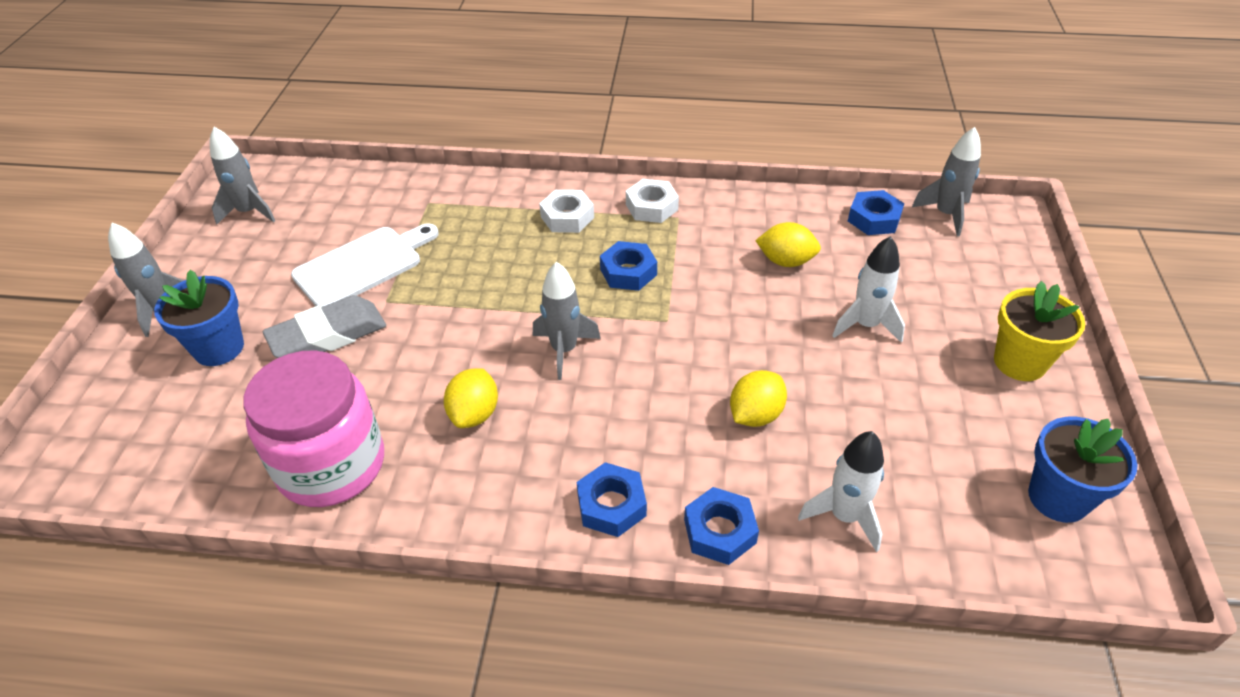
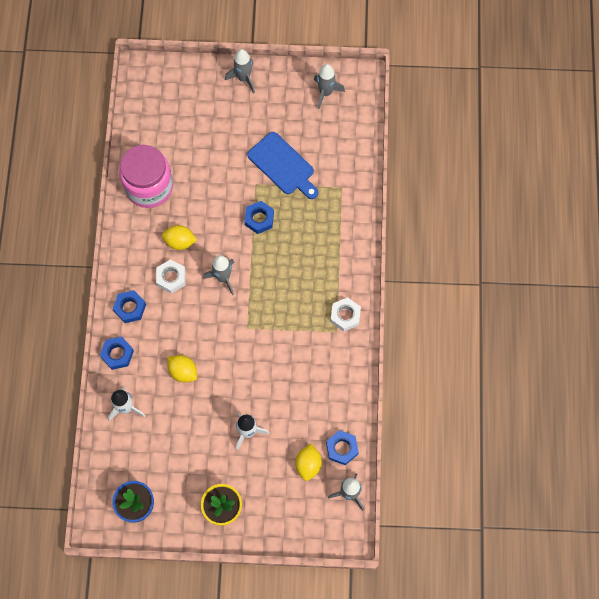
camera: 85 degrees right, 25 degrees up
(219, 348) = (218, 115): blue flower pot -> none
(328, 336) = (228, 163): grey eraser -> none
(363, 265) = (283, 165): white cutting board -> blue cutting board
(567, 217) = (332, 268): white nut -> white nut (171, 278)
(628, 272) = (285, 305): blue nut -> blue nut (259, 219)
(785, 261) = (298, 393): yellow lemon -> yellow lemon (308, 464)

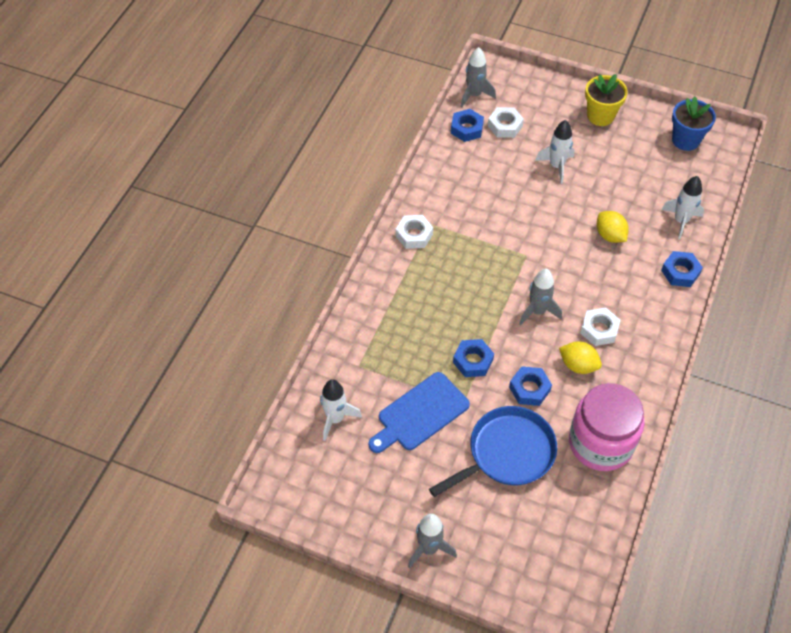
camera: 160 degrees left, 15 degrees down
(130, 308) = (656, 313): blue nut -> blue nut (529, 389)
(212, 157) = (507, 453): none -> blue pan
(283, 165) = (420, 414): blue cutting board -> blue cutting board turned 105 degrees counterclockwise
(308, 464) = (505, 126): yellow lemon -> white nut
(325, 93) = (326, 490): grey rocket -> none
(340, 142) = (335, 419): none -> white rocket

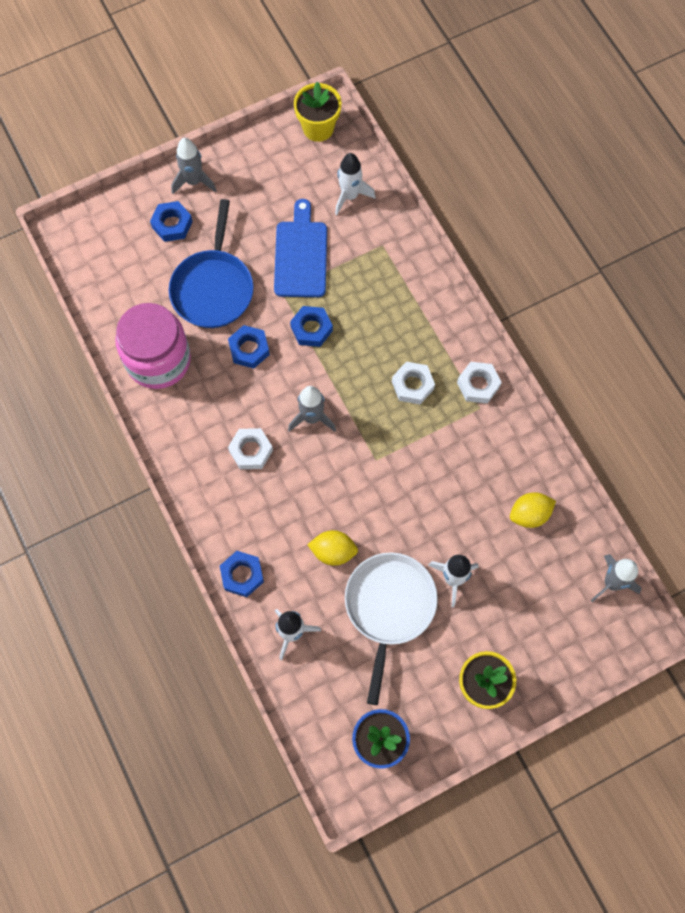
camera: 130 degrees right, 15 degrees up
(290, 491) = (318, 128): none -> yellow flower pot
(466, 129) = (570, 536): blue nut -> blue nut (172, 224)
(505, 126) = (545, 576): white nut -> white nut (412, 385)
(578, 365) = (235, 404): yellow lemon -> yellow lemon (529, 514)
(609, 185) = (389, 607): none -> white pan

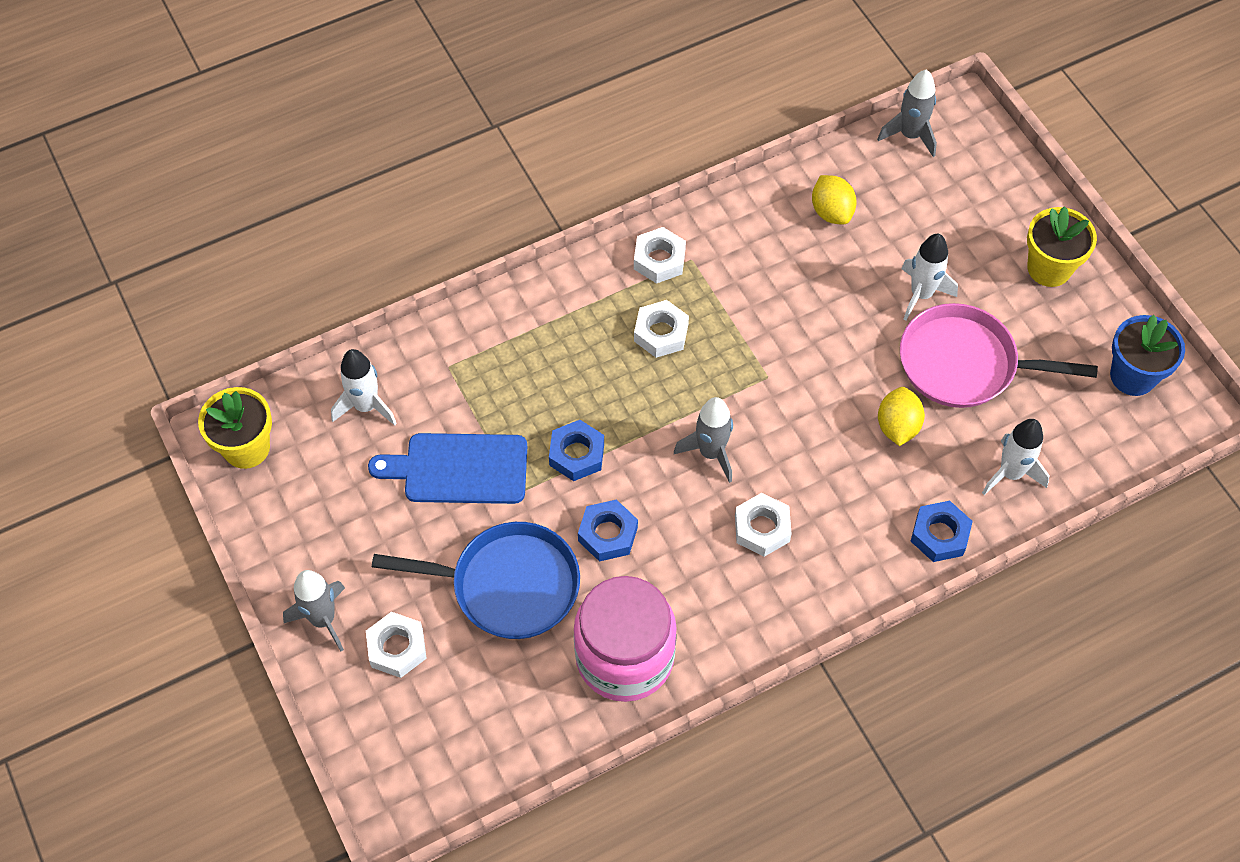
camera: 90 degrees left, 10 degrees down
(172, 224) = (397, 648): blue nut -> white nut
(389, 607) = (964, 364): white pan -> pink pan

